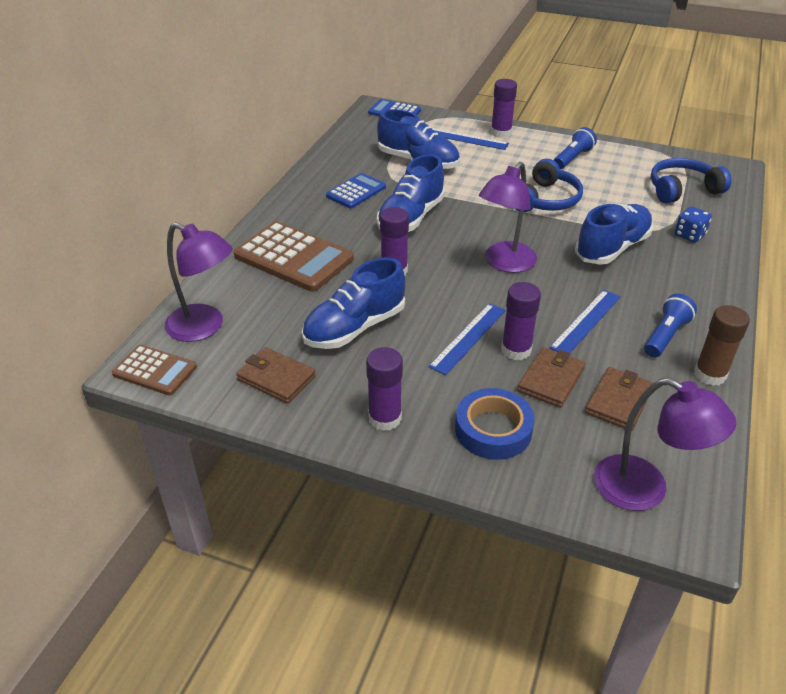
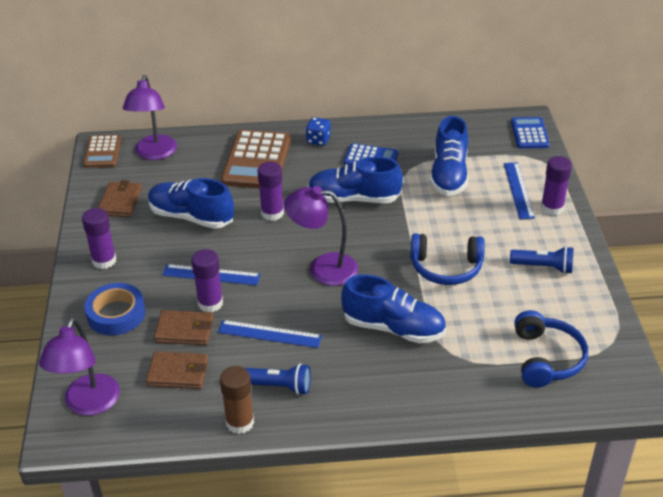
camera: 65 degrees right, 0 degrees up
(682, 189) = (546, 358): blue headphones -> blue headphones turned 45 degrees clockwise
(689, 235) = (457, 377): blue dice -> blue dice (318, 140)

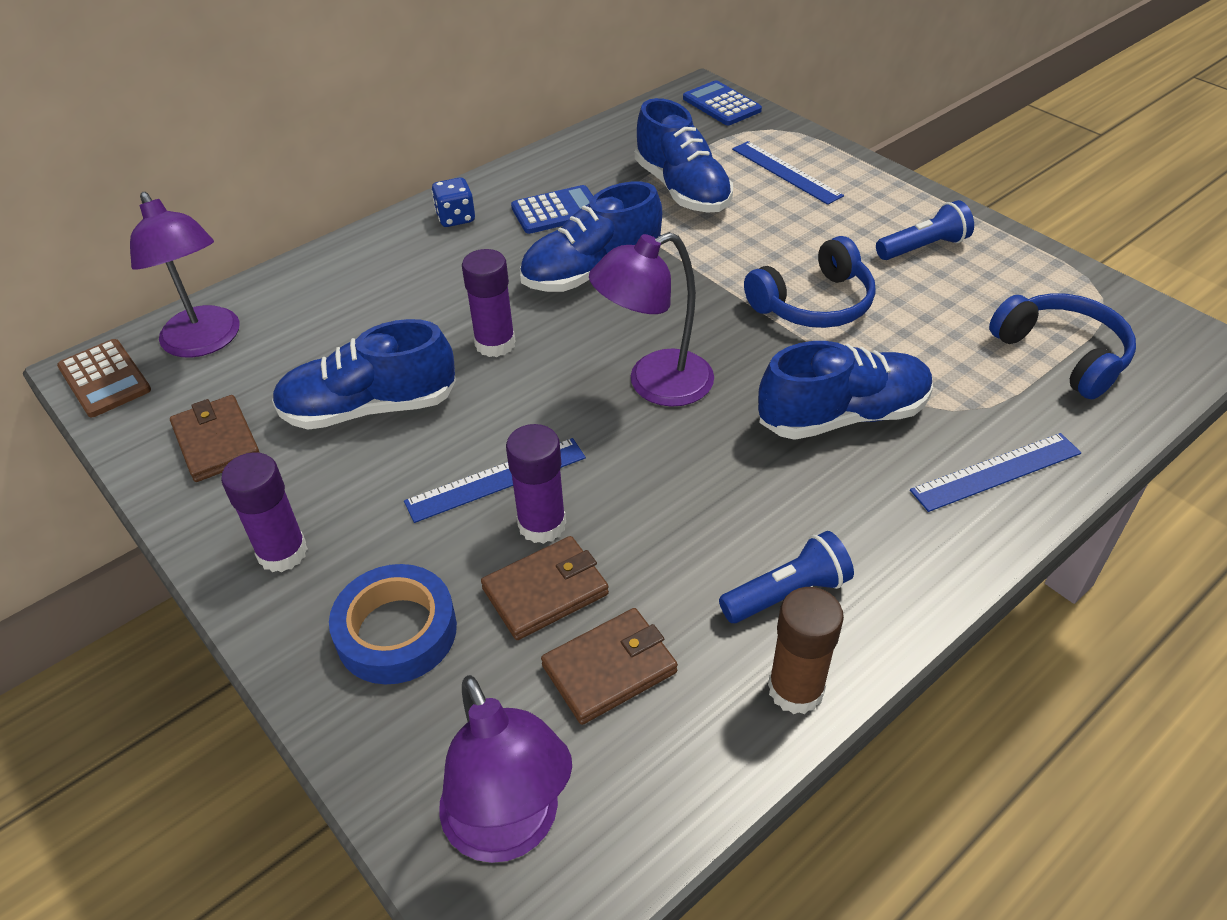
camera: 35 degrees left, 5 degrees up
(257, 161) = (391, 282): brown calculator -> none
(269, 334) = (685, 521): blue ruler -> blue ruler (996, 472)
(552, 208) = (848, 176): purple glue stick -> none

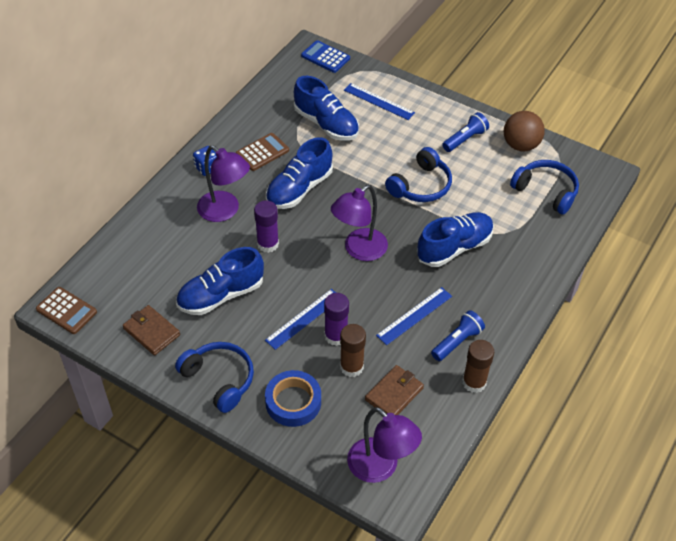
camera: 20 degrees left, 5 degrees up
(206, 342) = (109, 277): purple lamp -> purple lamp (225, 211)
(282, 552) = (219, 379): purple glue stick -> blue headphones
(545, 591) = (351, 367): brown wallet -> brown glue stick
(556, 211) = (262, 152): blue calculator -> brown calculator
(996, 472) = (530, 261): blue ruler -> blue ruler (414, 316)
(1029, 273) = (520, 145): none -> brown ball

